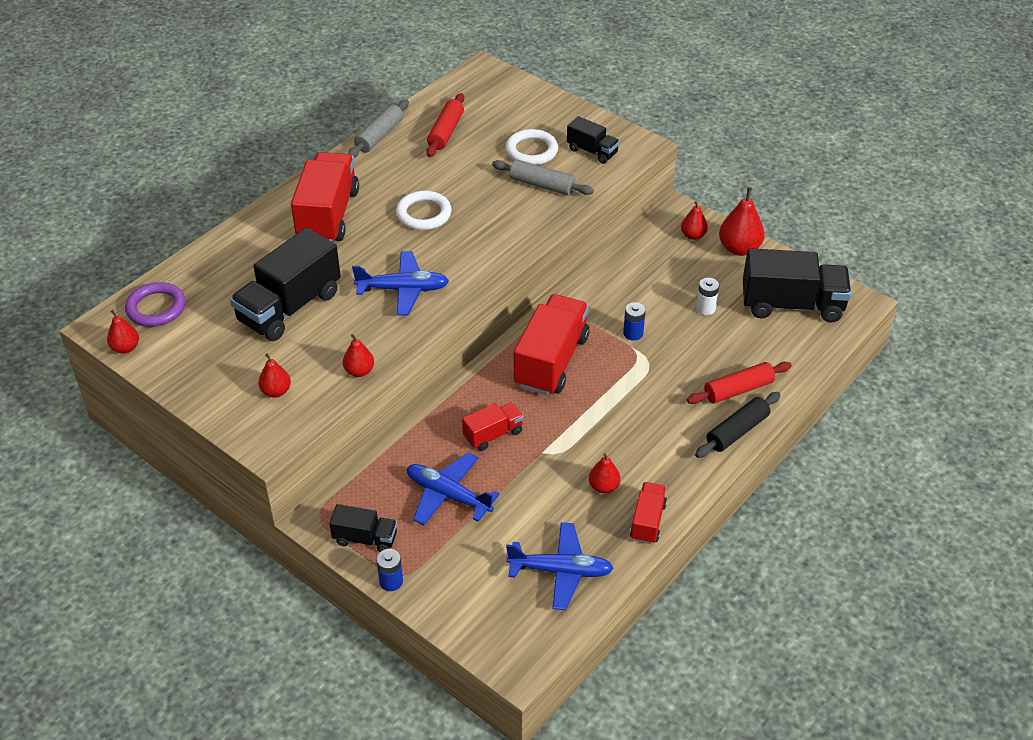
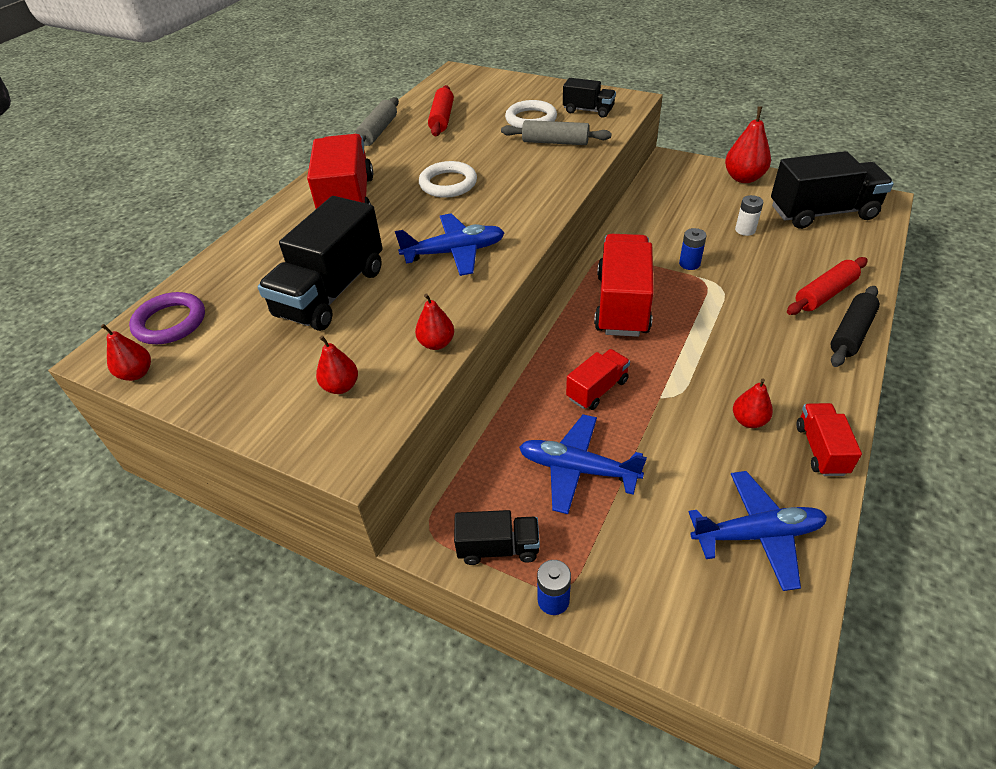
camera: 10 degrees left, 0 degrees up
(693, 235) = (696, 175): red pear -> none

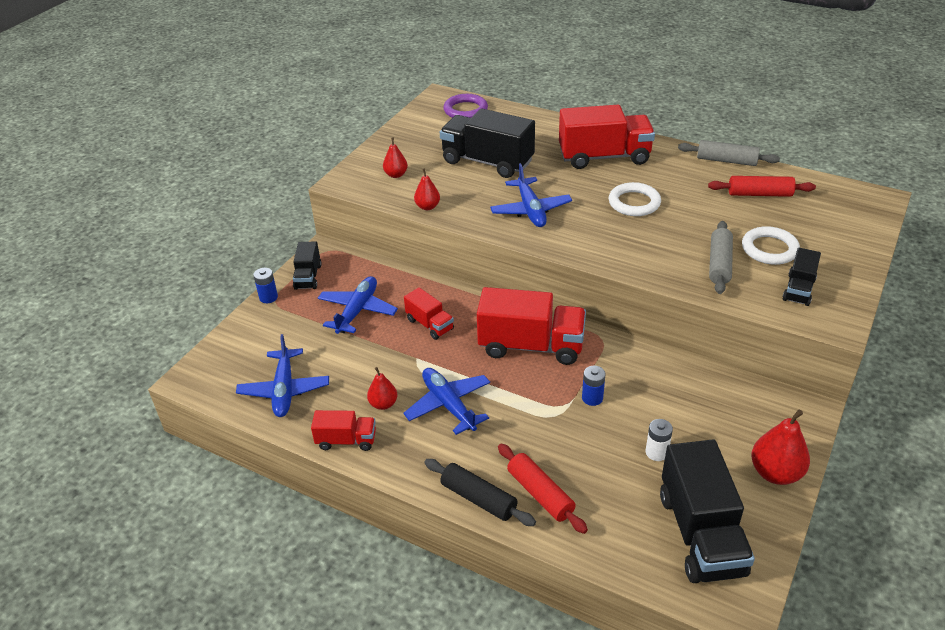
camera: 90 degrees right, 5 degrees down
(137, 373) = (422, 108): red pear -> none
(731, 363) = (448, 405): none -> blue plane

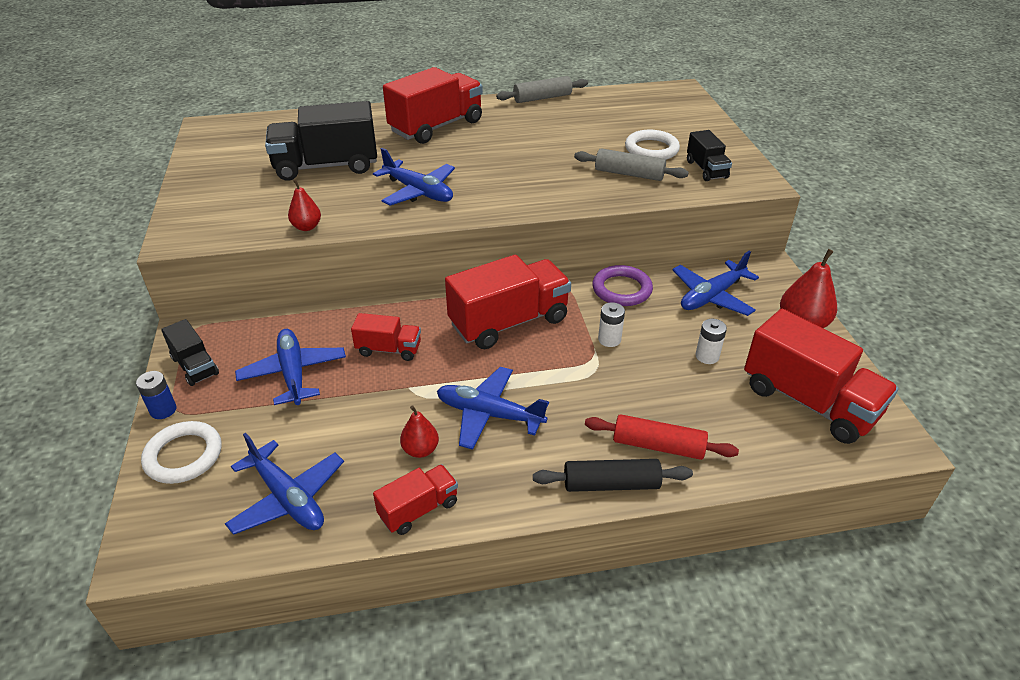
camera: 40 degrees left, 0 degrees up
(396, 175) = (235, 210): red pear -> none
(465, 110) = (250, 130): purple ring -> purple ring (621, 289)
(592, 398) = (609, 339): blue battery -> white battery
(634, 203) = (506, 153): white ring -> white ring (184, 456)
(700, 534) = (808, 401): black truck -> red truck
(719, 264) = (629, 174): grey rolling pin -> grey rolling pin turned 45 degrees counterclockwise
(720, 407) = (711, 296): none -> blue plane
(759, 194) = (596, 113): red rolling pin -> none

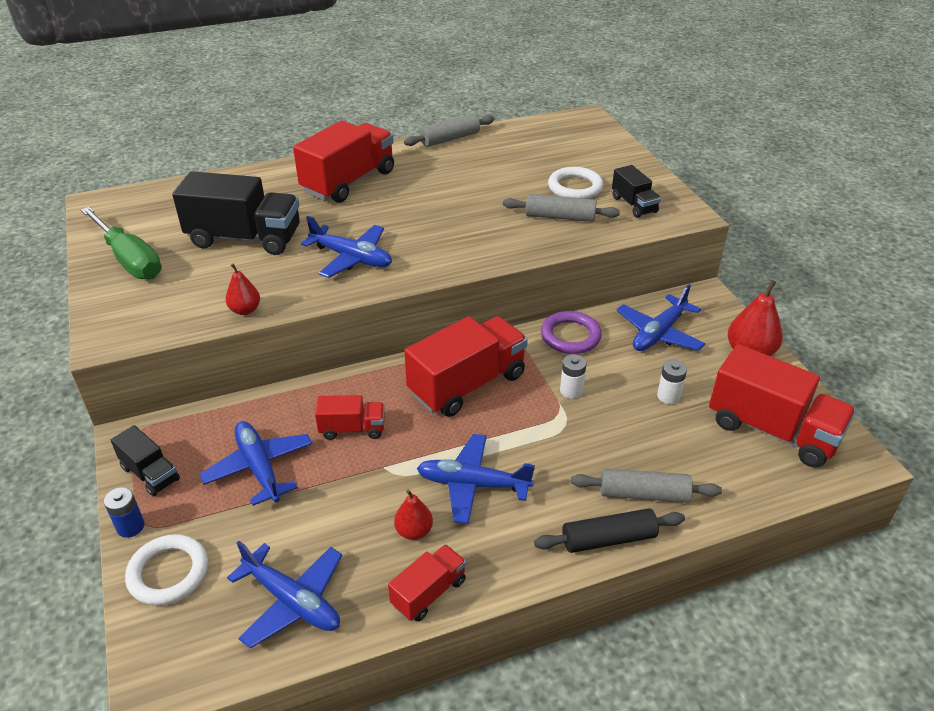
camera: 10 degrees left, 0 degrees up
(219, 175) = (130, 260): none -> green screwdriver
(326, 166) = (245, 238): black truck -> black truck turned 150 degrees counterclockwise
(658, 446) = (643, 494): red rolling pin -> grey rolling pin

